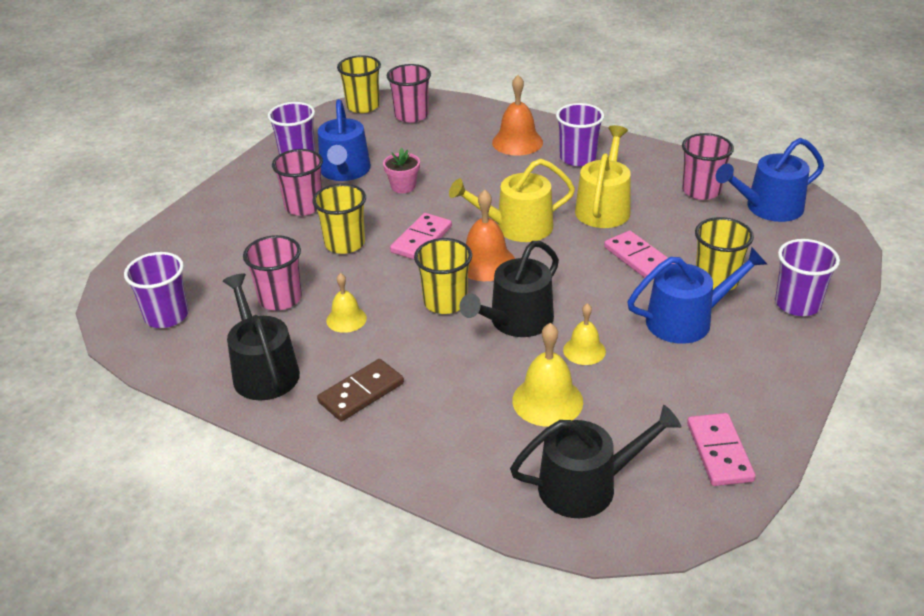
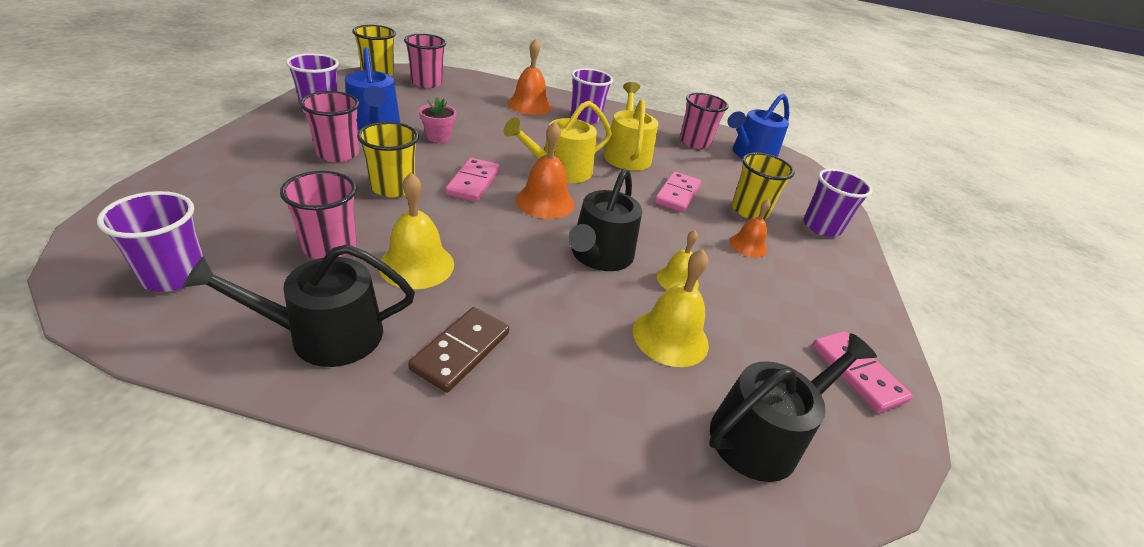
camera: 25 degrees left, 0 degrees up
(263, 370) = (324, 335): black watering can -> black watering can turned 60 degrees counterclockwise
(346, 319) = (417, 265): yellow bell -> yellow bell, size x1.59
(445, 302) = (520, 240): yellow cup -> none
(638, 258) = (677, 194): pink domino -> pink domino turned 75 degrees clockwise
(687, 320) = (748, 245): blue watering can -> orange bell

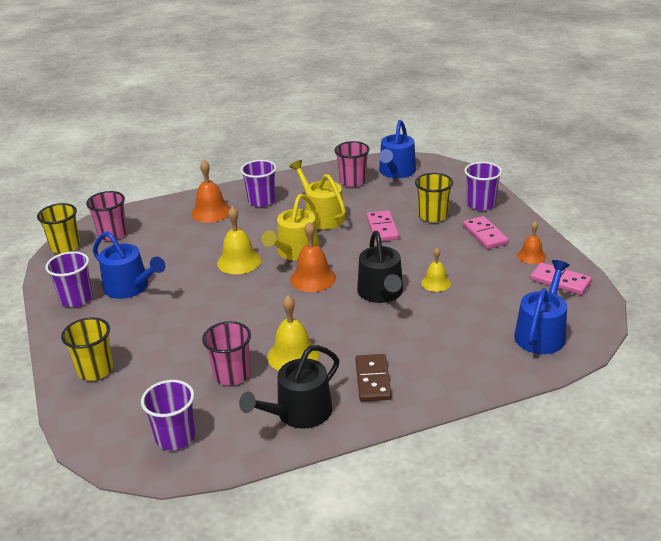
camera: 25 degrees left, 5 degrees down
(338, 154) = (142, 321): pink cup -> none
(393, 187) = (212, 322): yellow cup -> yellow cup (95, 370)
(438, 137) = (187, 272): pink flower pot -> none
(473, 182) = (254, 291): pink domino -> pink domino (485, 235)
(670, 337) = (462, 314): yellow bell -> yellow bell (239, 261)
(748, 245) = (452, 240): orange bell -> orange bell (531, 256)
(763, 434) = (541, 333): black watering can -> blue watering can

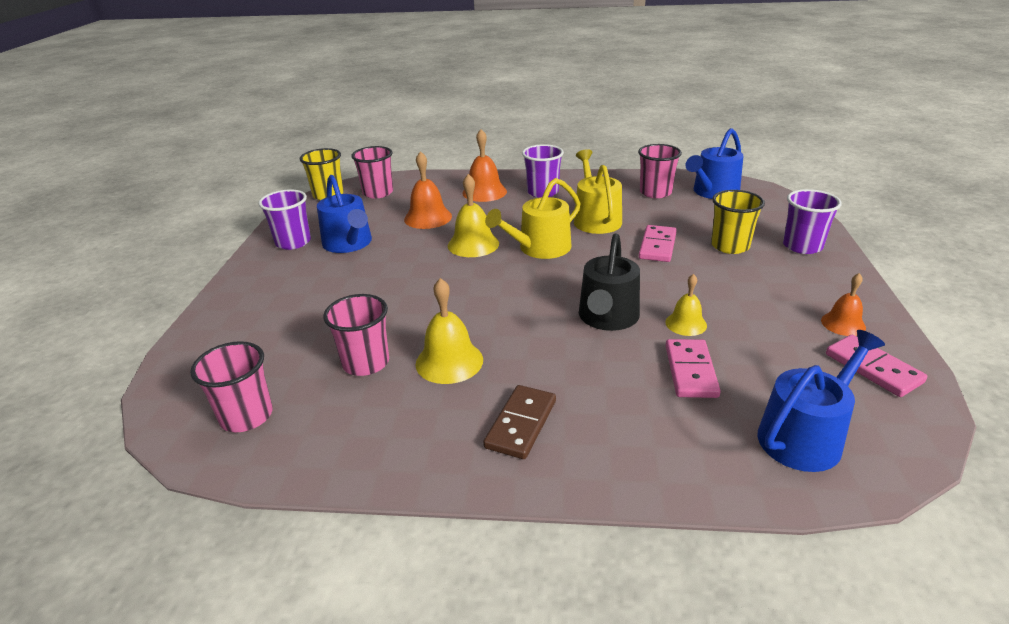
camera: 25 degrees right, 0 degrees up
(95, 370) = (243, 315): yellow cup -> none
(175, 437) = (246, 416): purple cup -> pink cup
(298, 413) = (399, 436): black watering can -> none
(313, 278) = (538, 280): orange bell -> orange bell (428, 217)
(485, 235) = (788, 282): pink domino -> pink domino (690, 371)

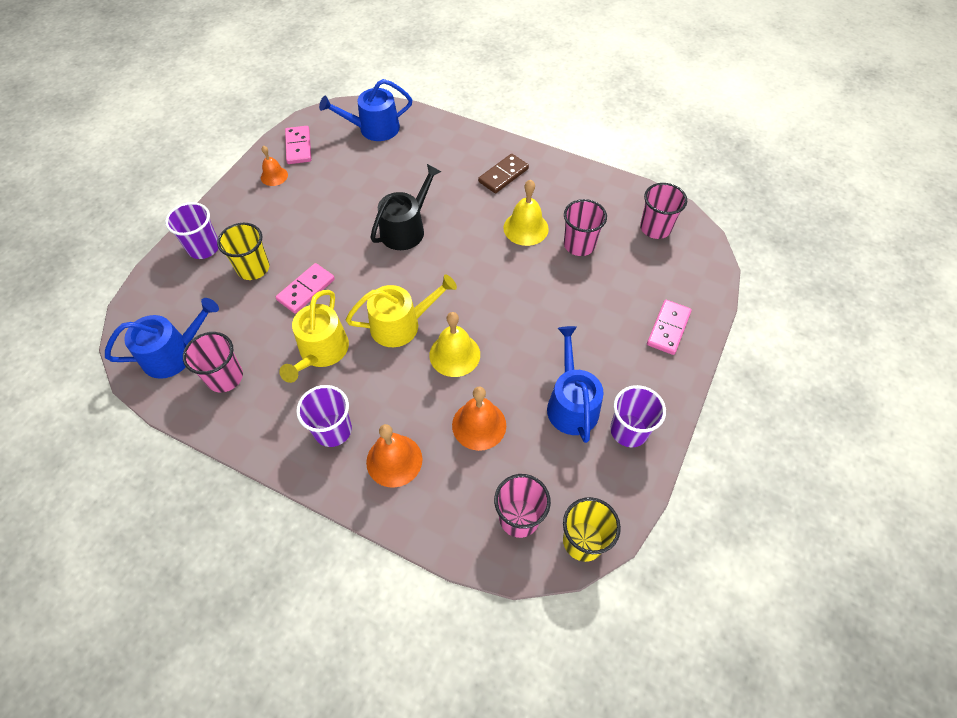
camera: 160 degrees left, 25 degrees up
(686, 323) = (362, 207): yellow bell -> none
(690, 371) = (392, 176): pink domino -> pink domino (668, 328)

